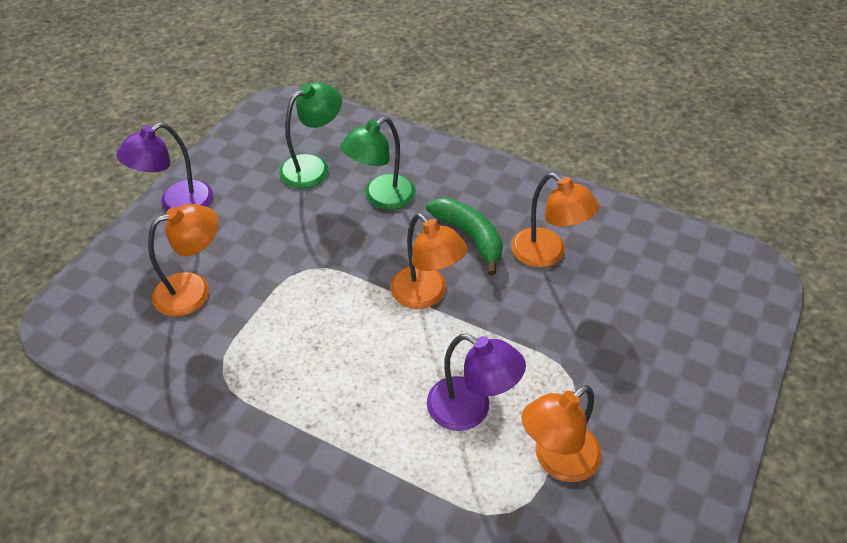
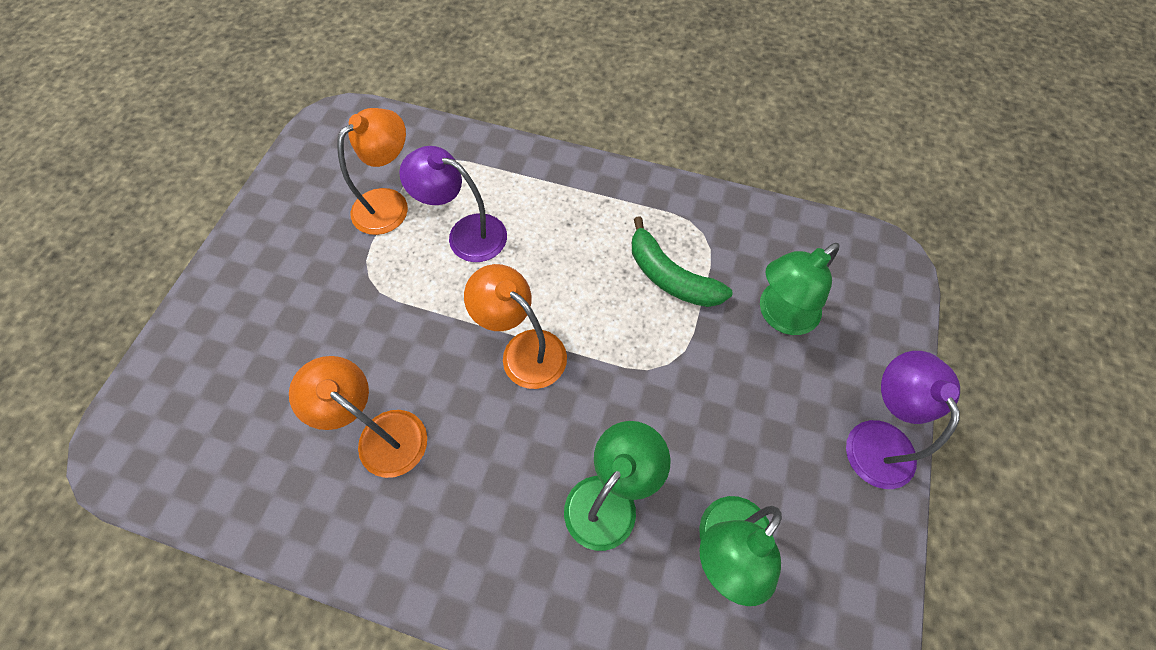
camera: 170 degrees right, 15 degrees up
(177, 204) = (875, 438): purple lamp -> purple lamp turned 45 degrees counterclockwise
(193, 290) = (780, 315): orange lamp -> green lamp
(470, 237) = (480, 446): green banana -> green banana (670, 276)

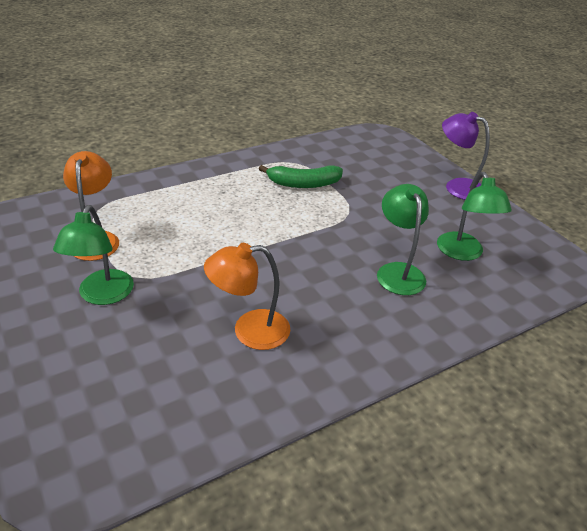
camera: 50 degrees left, 25 degrees down
(466, 234) = (169, 225): purple lamp -> none
(524, 350) = (275, 249): orange lamp -> none
(780, 315) = (368, 171): green lamp -> green lamp (102, 295)

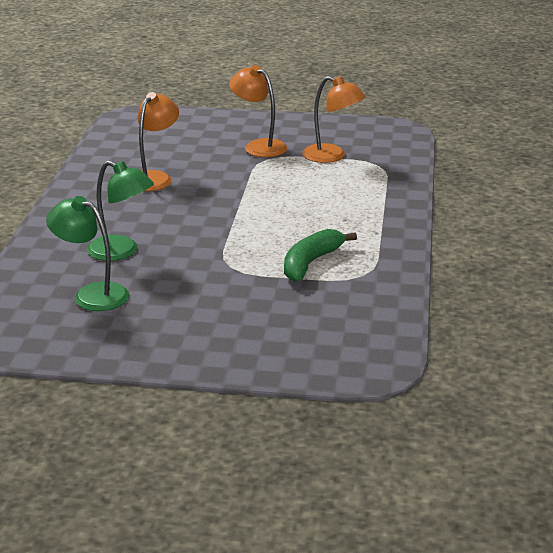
camera: 130 degrees right, 10 degrees down
(102, 295) = (259, 146): green lamp -> orange lamp
(457, 186) = (186, 356): purple lamp -> none

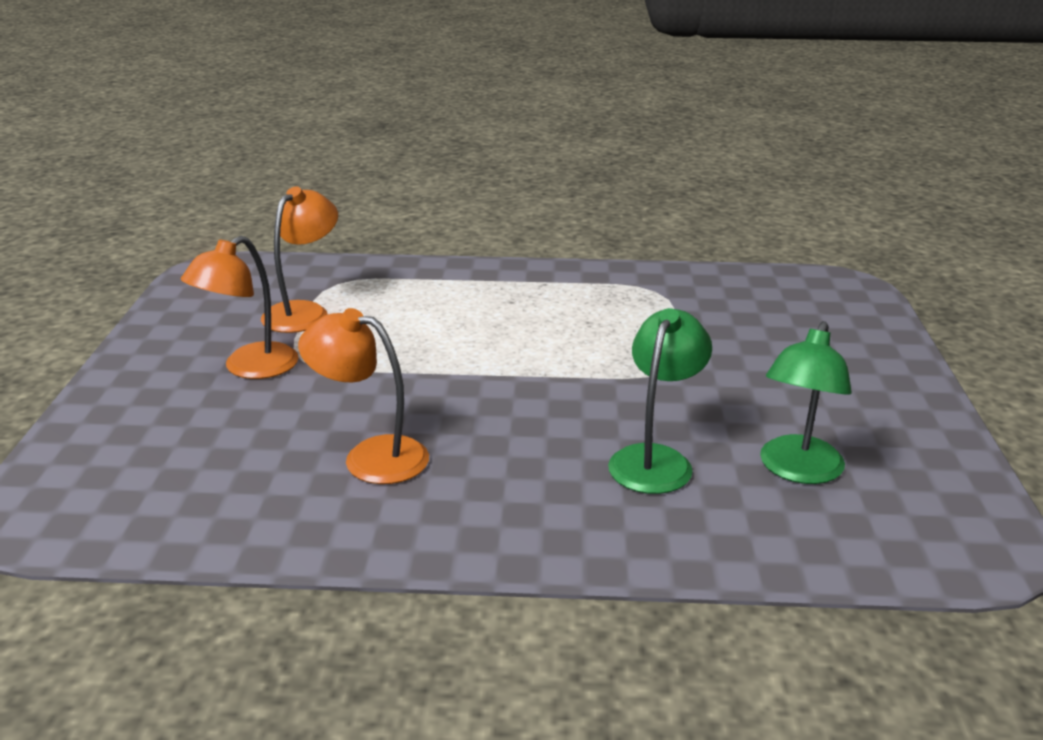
camera: 95 degrees left, 0 degrees up
(311, 263) = (637, 319): green banana -> none

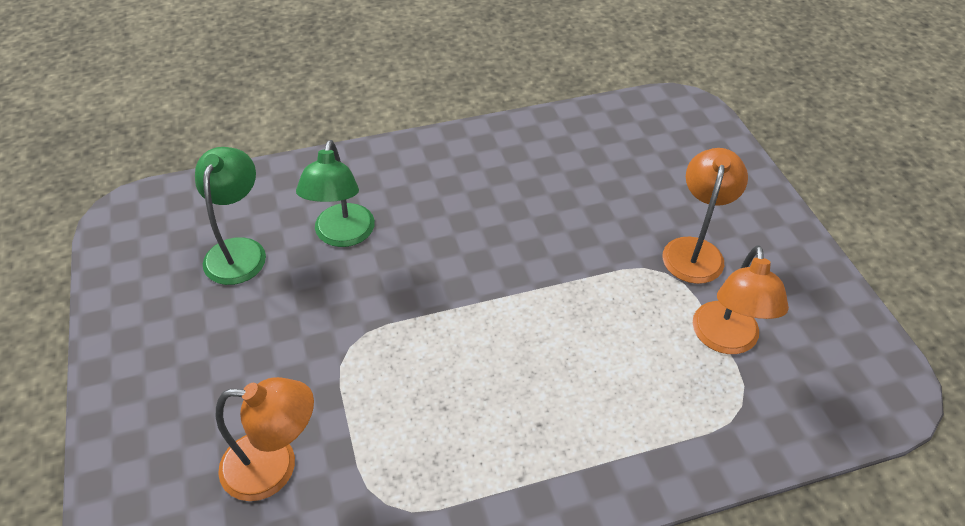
camera: 160 degrees right, 20 degrees up
(370, 457) = (536, 190): orange lamp -> orange lamp (274, 466)

